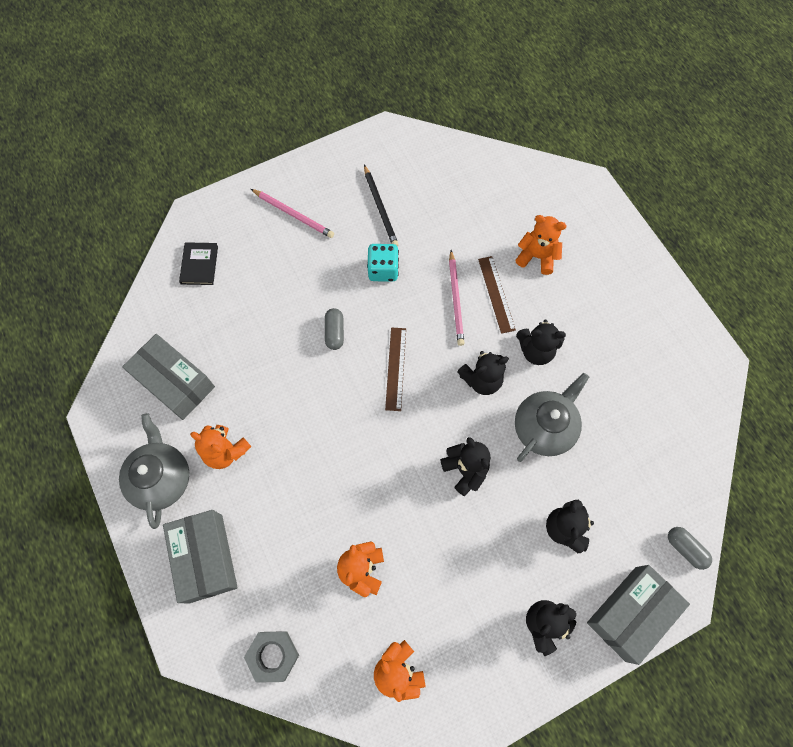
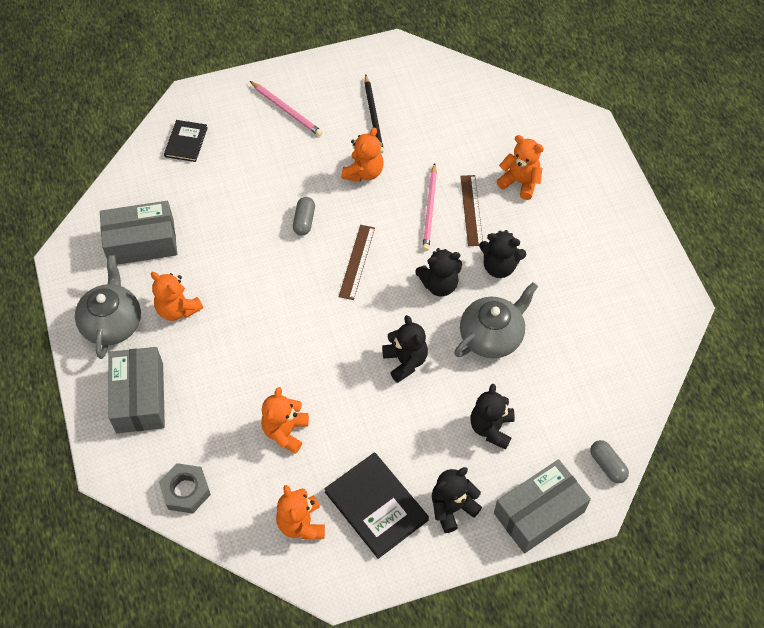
camera: 10 degrees right, 10 degrees down
(175, 382) = (141, 242): grey box -> grey box turned 60 degrees counterclockwise
(383, 270) = (364, 172): turquoise dice -> orange teddy bear
(469, 636) = (376, 506): none -> black book

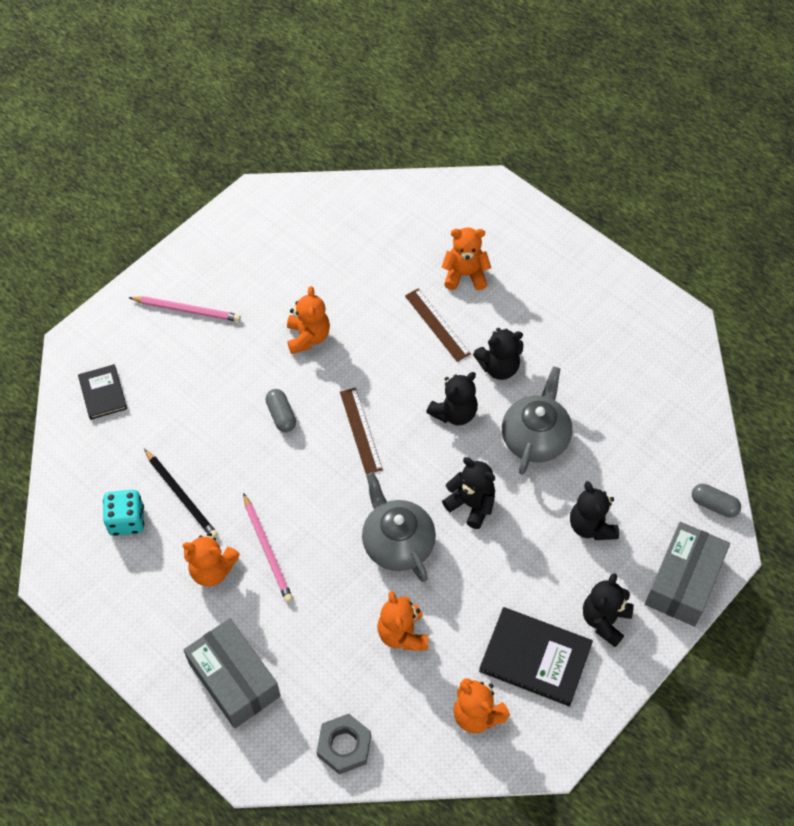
camera: 30 degrees left, 0 degrees up
(112, 323) = (153, 619): grey teapot -> grey teapot (397, 543)
(141, 242) = (127, 520): grey box -> turquoise dice
(373, 116) = (280, 275): black pencil -> black pencil (181, 495)
(430, 209) = (397, 342): pink pencil -> pink pencil (267, 549)

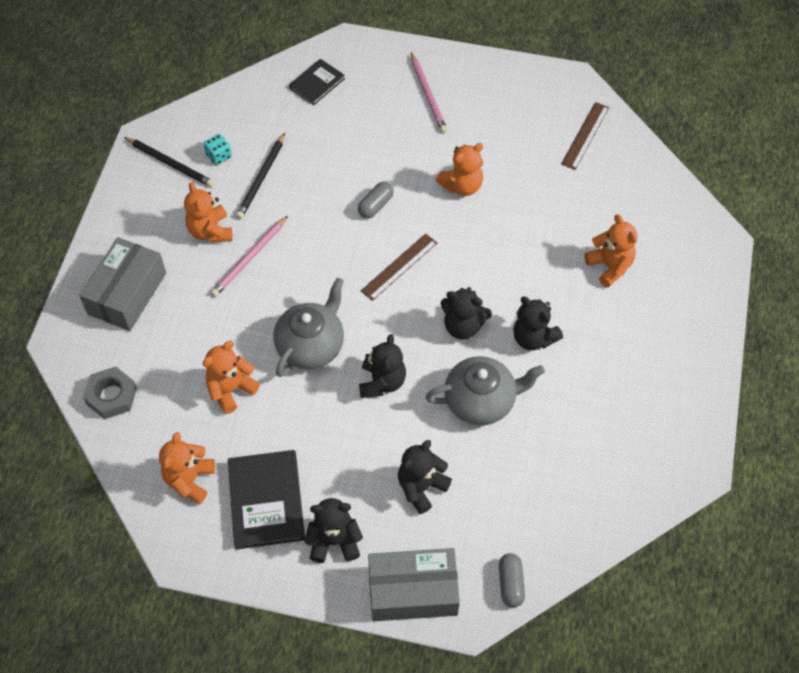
camera: 60 degrees right, 0 degrees up
(103, 569) = (170, 163): none -> black pencil
(127, 520) = (219, 156): turquoise dice -> turquoise dice, size x0.66
(437, 324) = (542, 270): brown ruler -> brown ruler (585, 135)

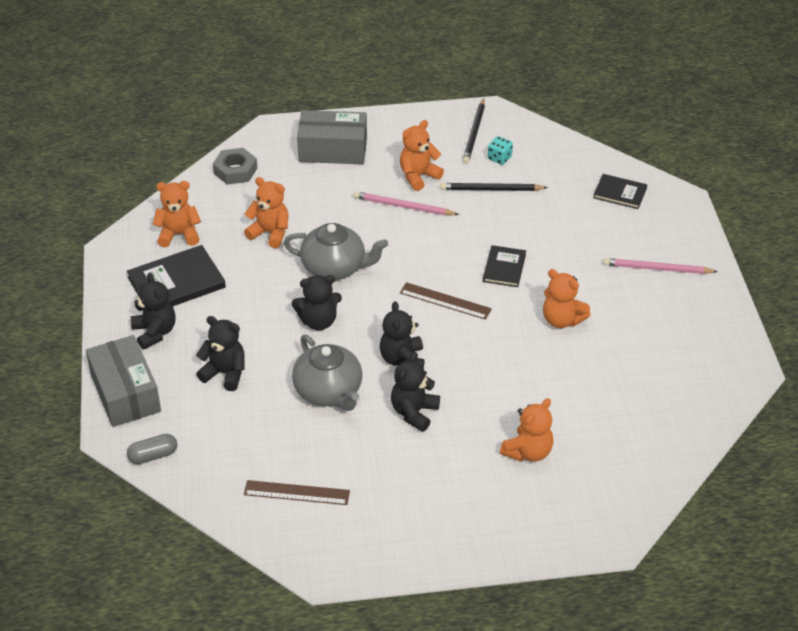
camera: 70 degrees right, 15 degrees down
(375, 205) = (504, 268): grey capsule -> black book
(428, 94) = (657, 269): pink pencil -> pink pencil turned 45 degrees clockwise
(585, 135) = (683, 397): brown ruler -> brown ruler (296, 493)

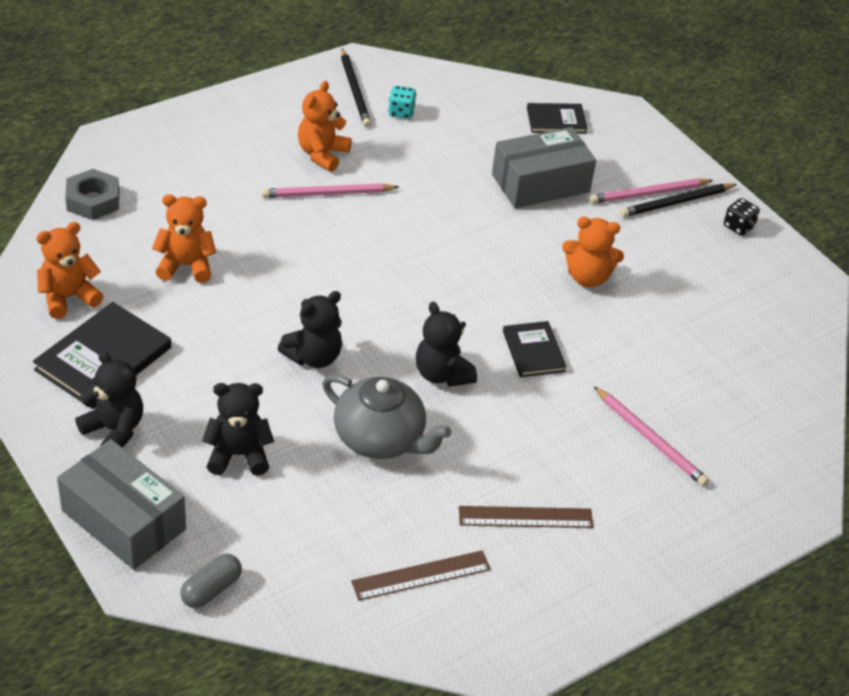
camera: 30 degrees left, 0 degrees up
(333, 149) = (200, 147): grey box -> grey box (540, 183)
(335, 267) = (292, 287): grey teapot -> none
(414, 412) = (495, 433): black teddy bear -> none
(445, 301) = (446, 291): brown ruler -> brown ruler (525, 517)
(491, 189) = (415, 150): black pencil -> black pencil (676, 202)
(504, 268) = (487, 235): black book -> black book (533, 351)
(528, 452) = (650, 438): orange teddy bear -> pink pencil
(715, 314) = (738, 226): none -> black dice

